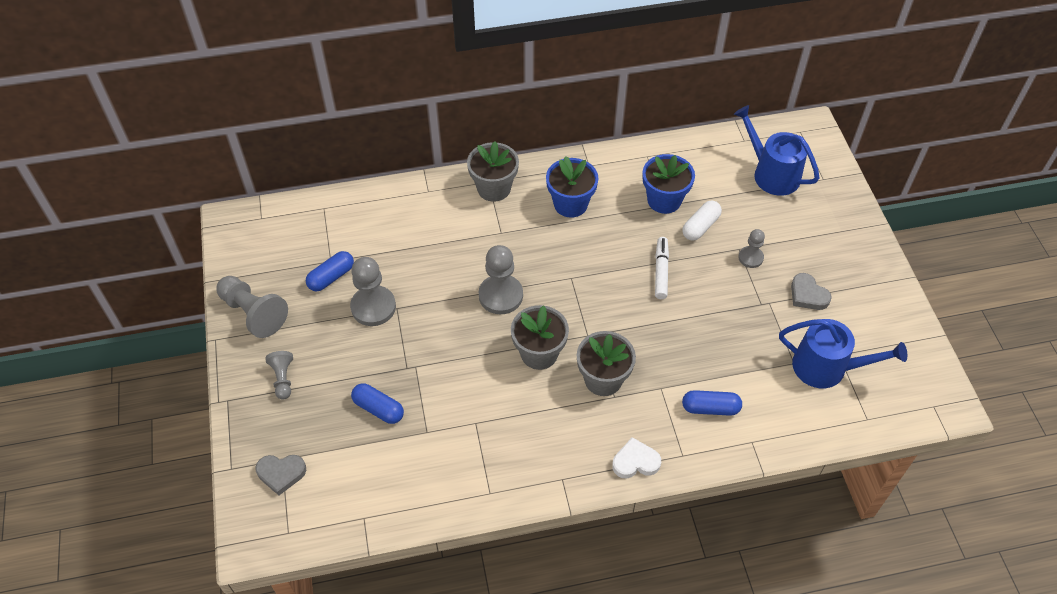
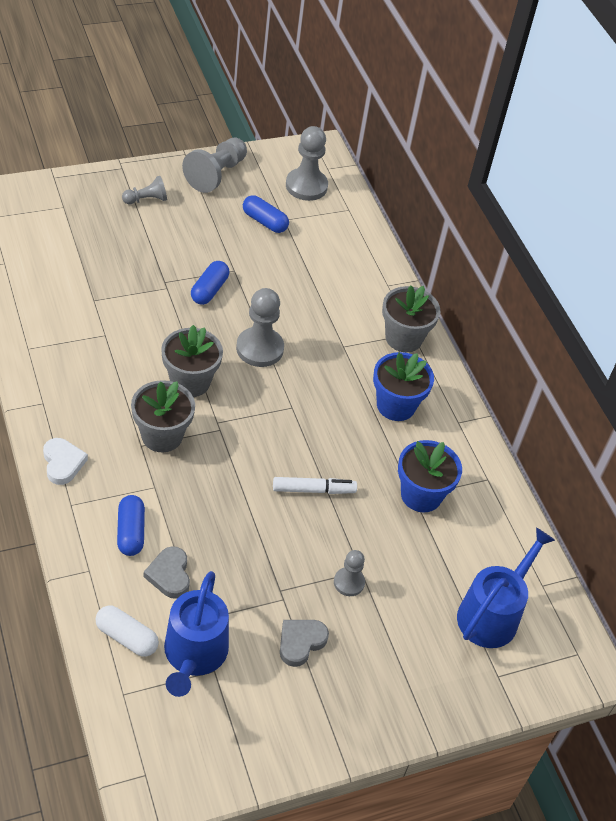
camera: 75 degrees right, 5 degrees down
(281, 473) = (49, 207): grey heart -> grey heart (169, 575)
(373, 307) = (233, 253): grey pawn -> grey pawn (306, 186)
(378, 409) = (117, 265): blue capsule -> blue capsule (209, 290)
(700, 226) = (388, 531): white capsule -> white capsule (126, 637)

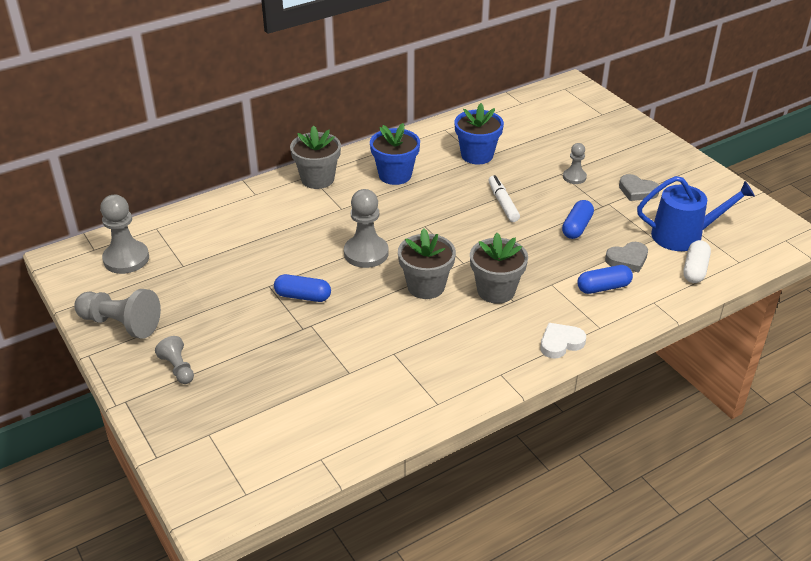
camera: 95 degrees left, 10 degrees down
(264, 221) = (190, 277): blue capsule -> blue capsule (577, 227)
(492, 614) = (558, 119): blue watering can -> none

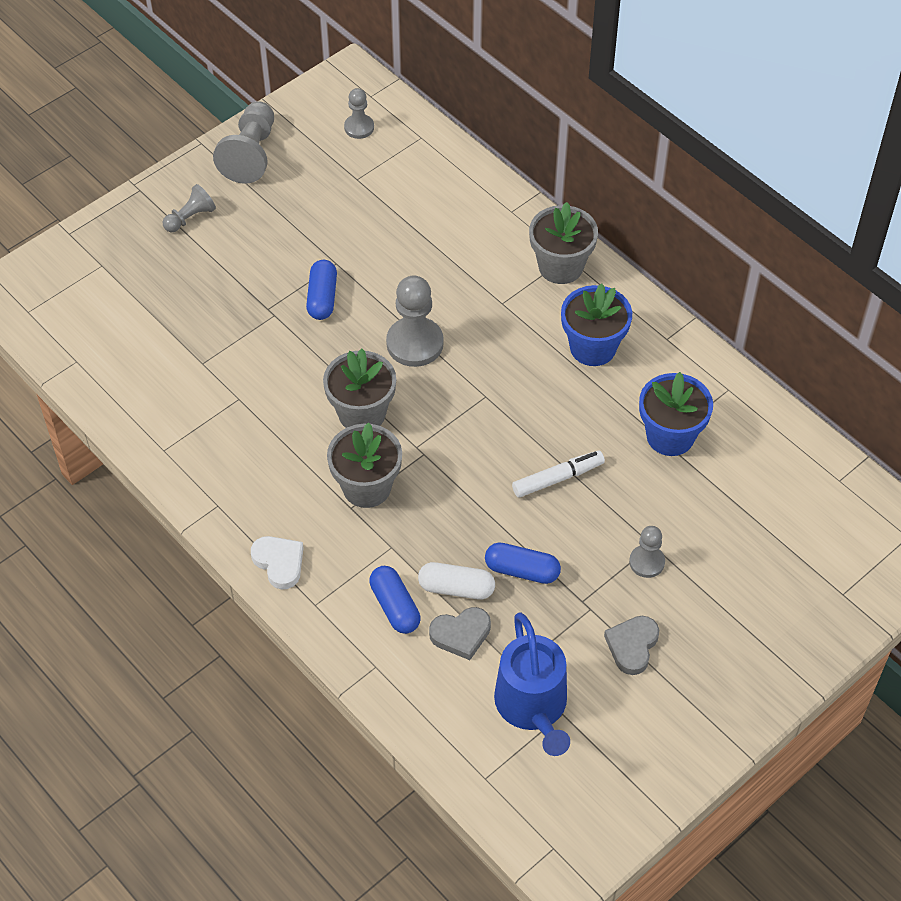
camera: 80 degrees right, 15 degrees up
(126, 259) = (359, 127): grey pawn -> grey pawn, size x0.57
(627, 259) = (461, 634): grey heart -> grey heart turned 75 degrees counterclockwise
(695, 269) = (455, 719): white capsule -> white capsule (456, 588)

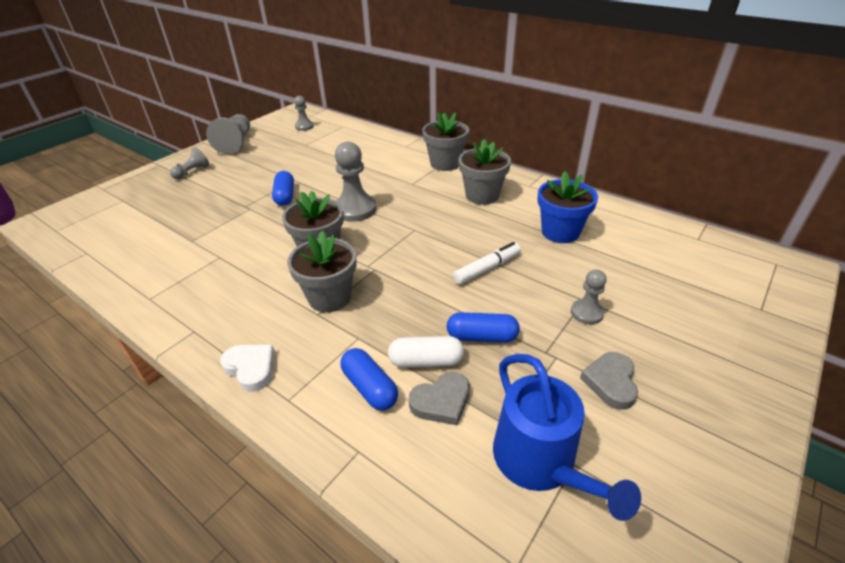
camera: 10 degrees left, 15 degrees down
(593, 347) = (482, 195): blue flower pot -> grey flower pot

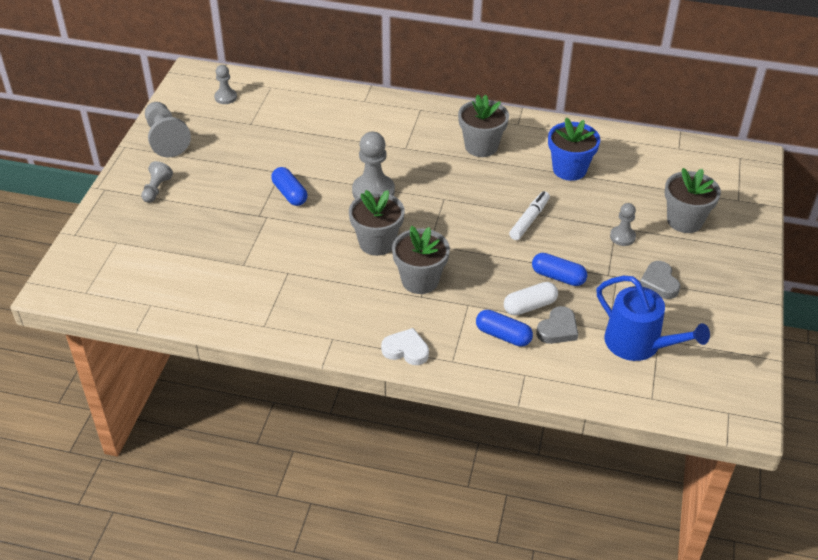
camera: 25 degrees left, 5 degrees up
(445, 163) = (421, 115): grey flower pot -> grey flower pot (684, 221)
(482, 337) = (558, 277): blue capsule -> blue capsule turned 45 degrees clockwise

